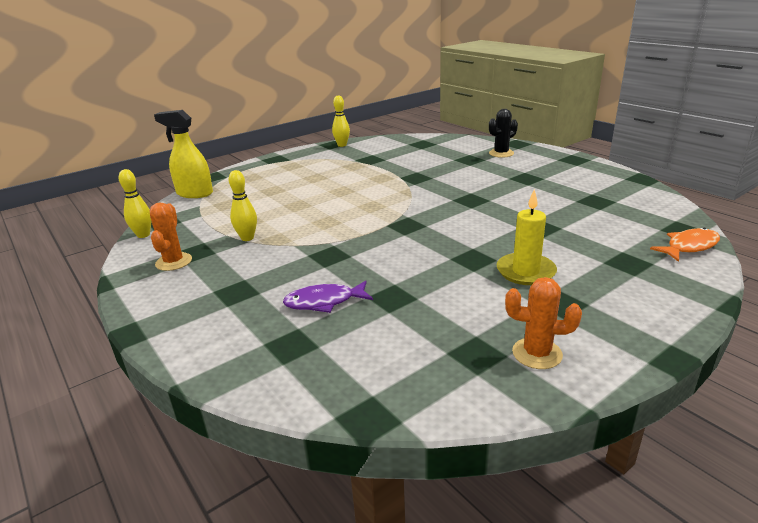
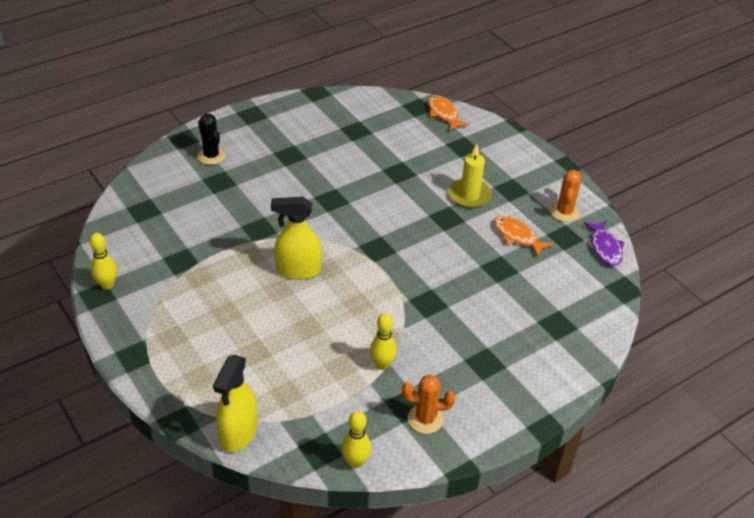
camera: 90 degrees left, 15 degrees up
(324, 302) = (504, 306): purple fish -> purple fish (605, 248)
(367, 195) = (298, 270): none -> yellow spray bottle
(460, 309) = (517, 236): none -> orange fish

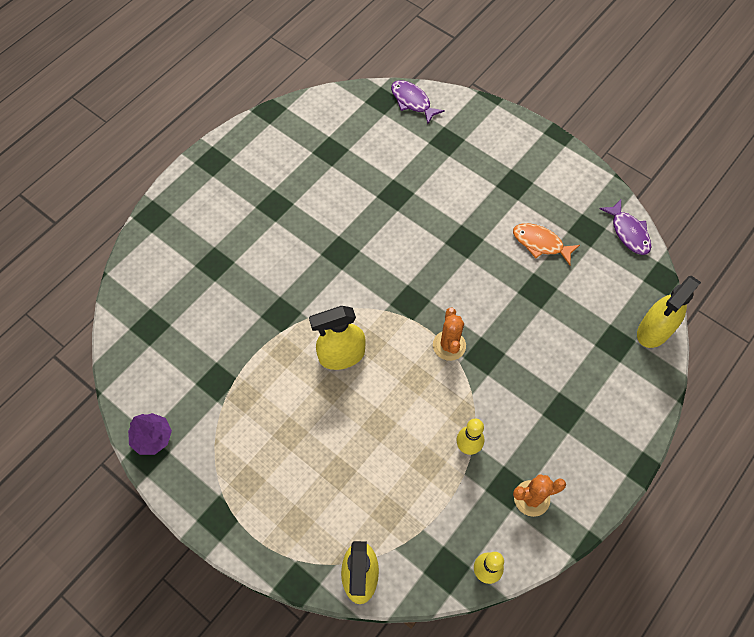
camera: 15 degrees left, 20 degrees up
(107, 285) = (152, 437): yellow bowling pin -> purple tree
(211, 156) = (192, 231): black cactus -> none
(444, 114) = (412, 102): orange fish -> purple fish
(469, 195) = (476, 204): yellow candle -> none
(564, 212) = (575, 198): orange cactus -> orange cactus (449, 345)
(599, 325) = (654, 330): none -> yellow spray bottle

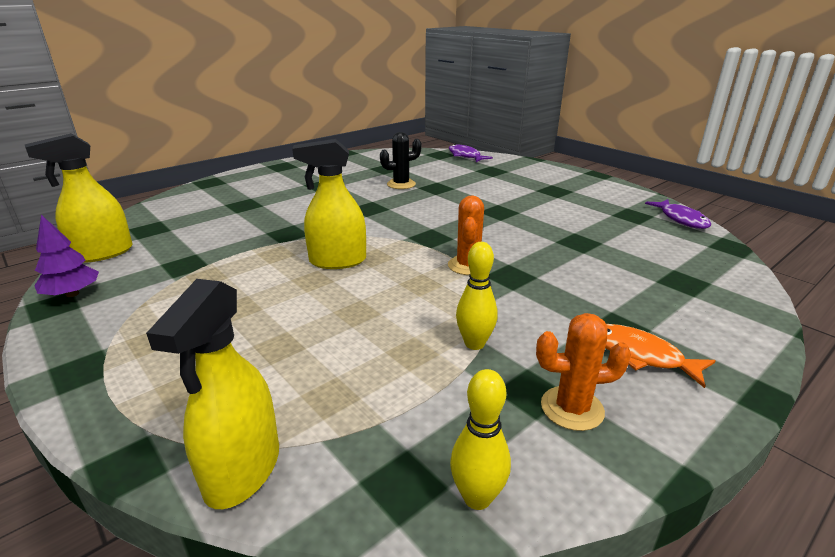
camera: 10 degrees right, 35 degrees down
(357, 192) = (401, 184): none -> black cactus
(540, 243) = (582, 218): orange fish -> orange fish (641, 355)
(654, 330) = (734, 278): yellow spray bottle -> yellow spray bottle (102, 253)

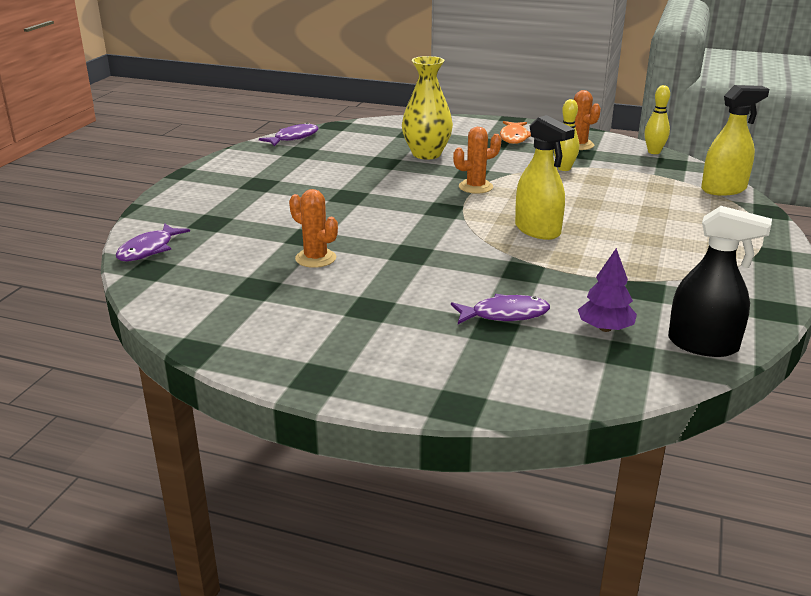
camera: 120 degrees left, 0 degrees up
(72, 294) = (754, 311): purple tree -> purple tree (605, 328)
(102, 253) = (703, 345): yellow spray bottle -> black spray bottle
(251, 211) = (504, 314): none -> purple fish
(401, 184) = (315, 258): black cactus -> orange cactus
(592, 269) = (426, 154): none -> yellow vase

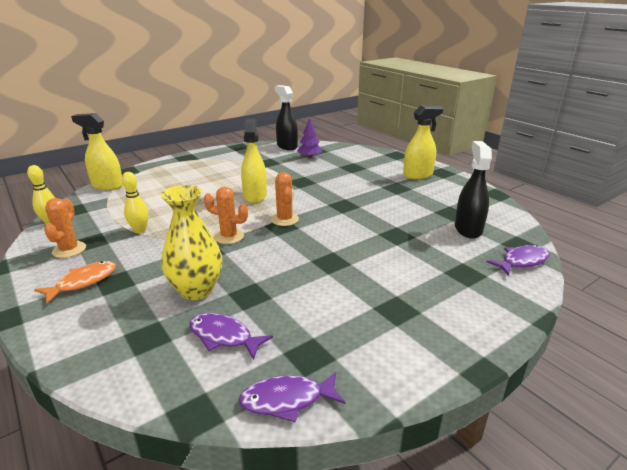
camera: 145 degrees left, 0 degrees up
(222, 269) = (468, 229): none -> black spray bottle
(315, 258) = (403, 219): orange cactus -> orange cactus (284, 219)
(359, 352) = (418, 175): none -> yellow spray bottle
(504, 314) = (340, 170): purple fish -> purple fish (224, 337)

